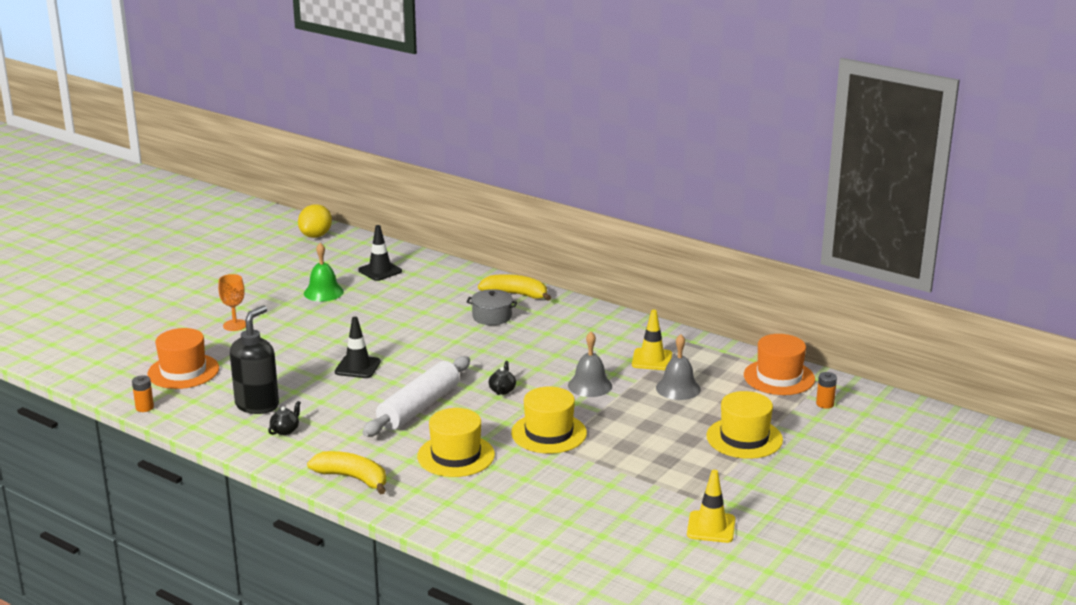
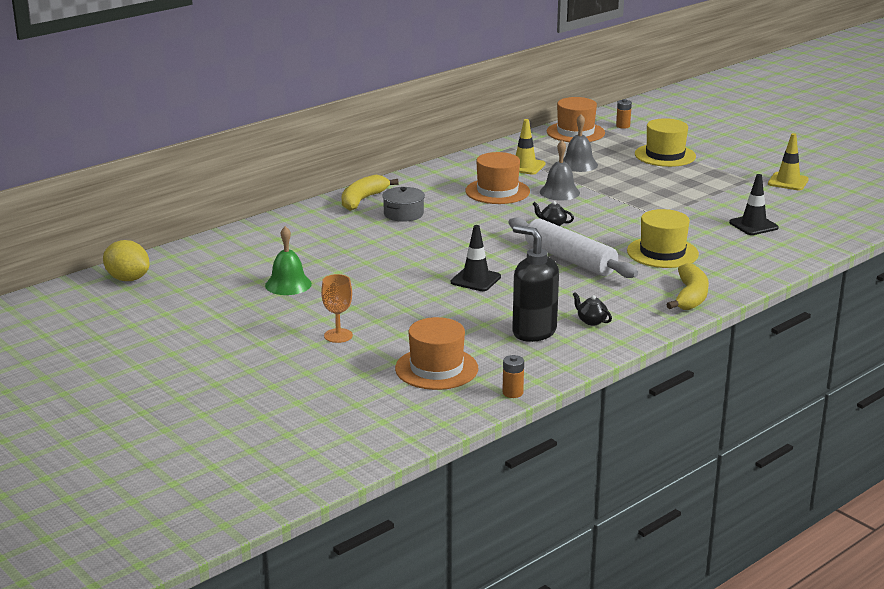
camera: 75 degrees left, 0 degrees up
(352, 478) = (690, 297): yellow banana -> yellow banana turned 150 degrees clockwise
(380, 271) = (257, 253): black traffic cone -> black traffic cone (753, 225)
(549, 433) = (635, 215): yellow hat -> none
(573, 353) = (497, 191): none -> orange hat

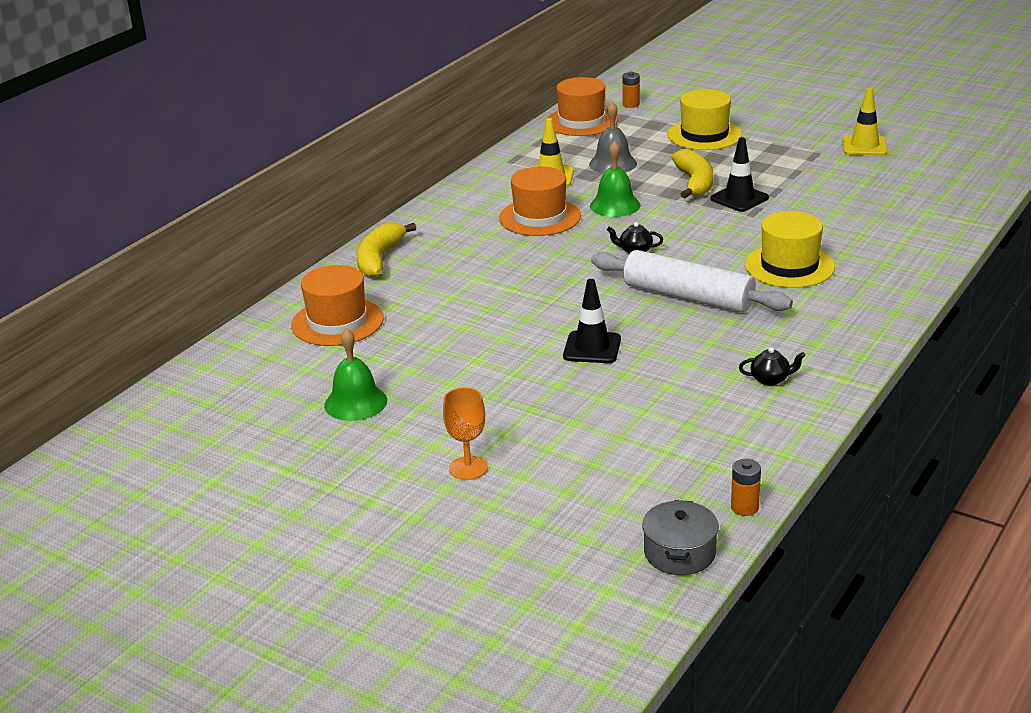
camera: 15 degrees left, 5 degrees up
(128, 279) = (129, 438): yellow lemon -> none
(403, 214) = (443, 270): grey pot -> grey pot (679, 553)
(436, 368) = (626, 491): orange hat -> orange hat (337, 322)
(533, 332) = (711, 410): black soap dispenser -> none
(559, 192) = (615, 205): grey bell -> green bell
(591, 321) = (770, 379): black teapot -> black teapot turned 150 degrees clockwise
(690, 297) = (862, 321): yellow banana -> yellow banana (694, 183)
(753, 225) = (866, 210): black traffic cone -> black traffic cone (739, 198)

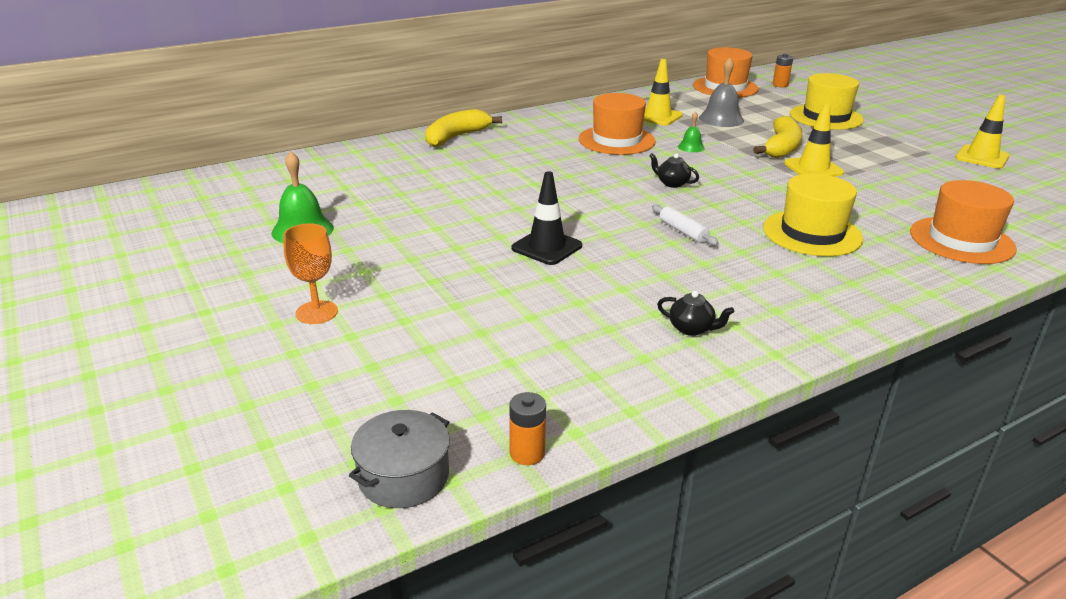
camera: 25 degrees right, 0 degrees up
(337, 322) = (369, 170): orange hat -> orange hat (961, 240)
(615, 205) = (691, 147): green bell -> green bell, size x0.55
(688, 297) = (682, 231): white rolling pin -> white rolling pin, size x0.42
(739, 198) = (813, 168): black traffic cone -> yellow traffic cone

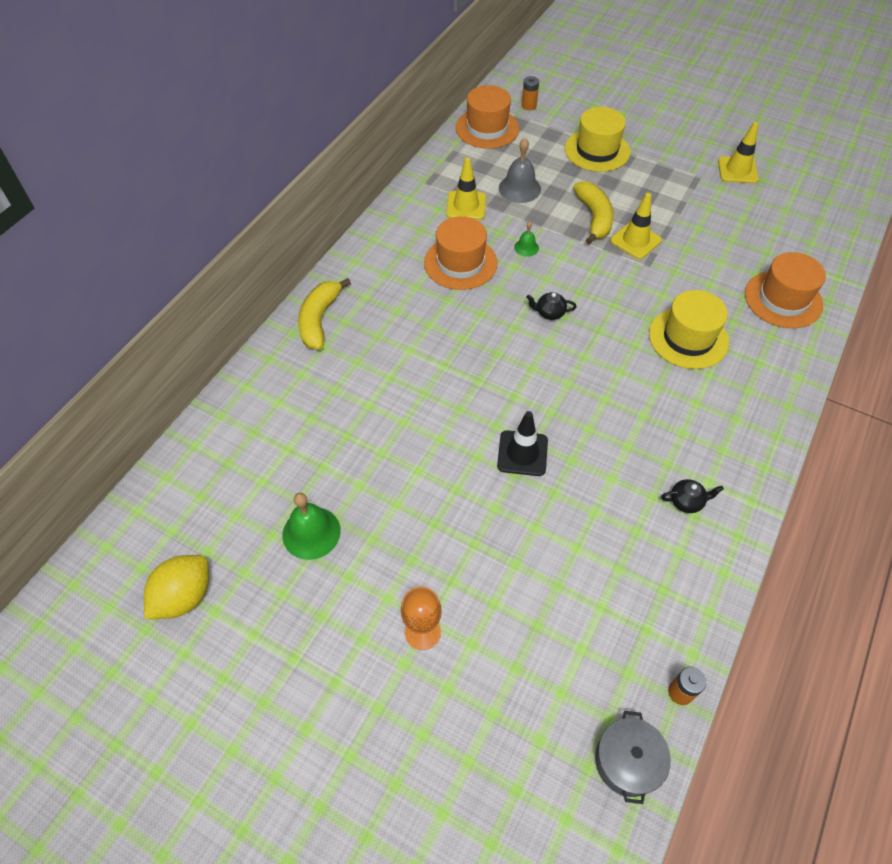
camera: 30 degrees left, 25 degrees up
(163, 228) = (184, 596): none -> yellow lemon
(682, 231) = (602, 380): white rolling pin -> none

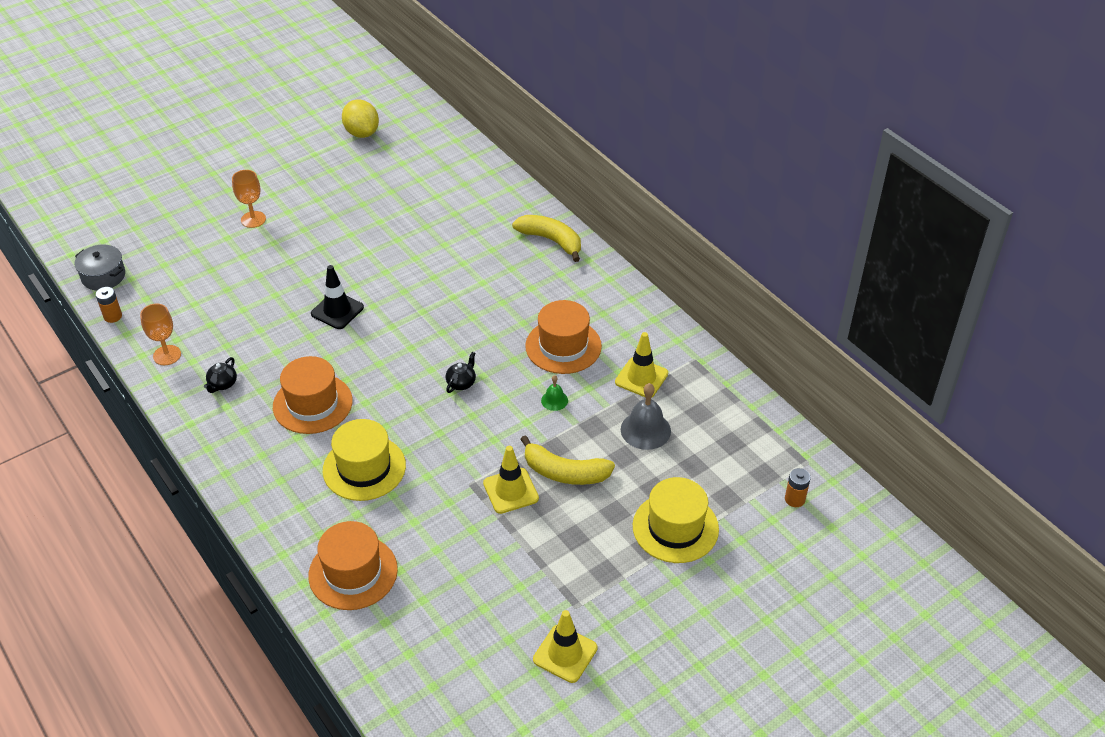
camera: 115 degrees right, 10 degrees down
(311, 532) = (361, 191): green bell -> none
(487, 128) = (766, 442): orange hat -> orange hat (312, 404)
(690, 584) = (167, 355): none -> orange goblet

